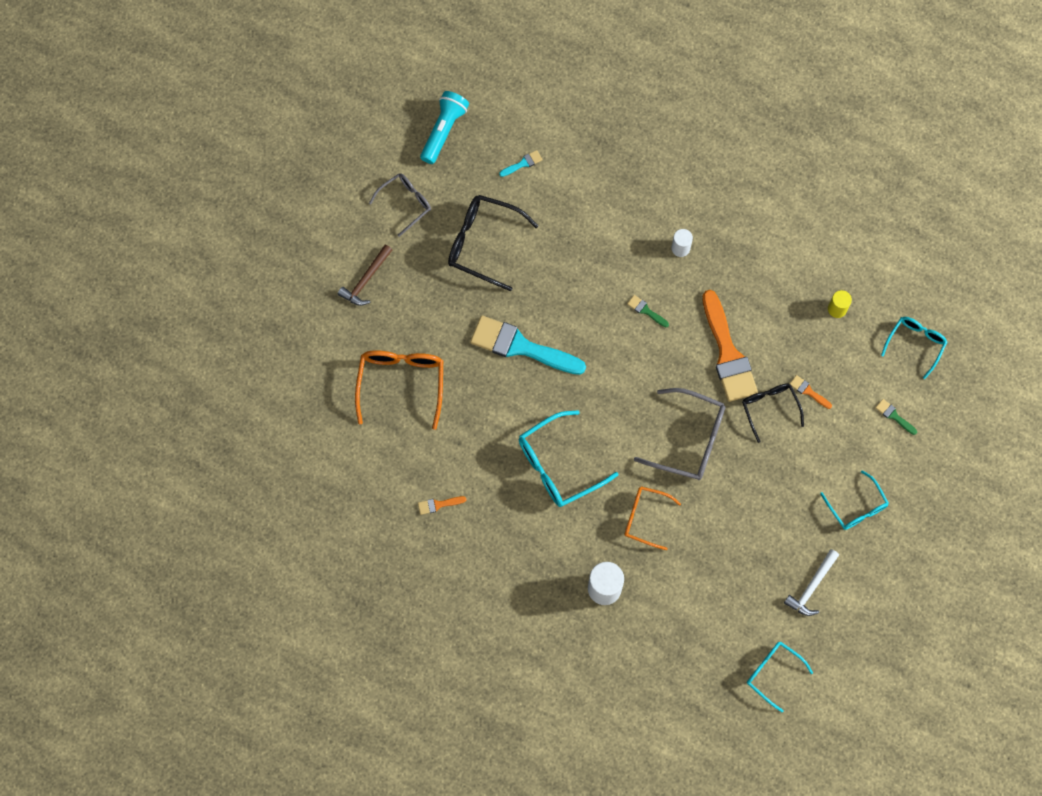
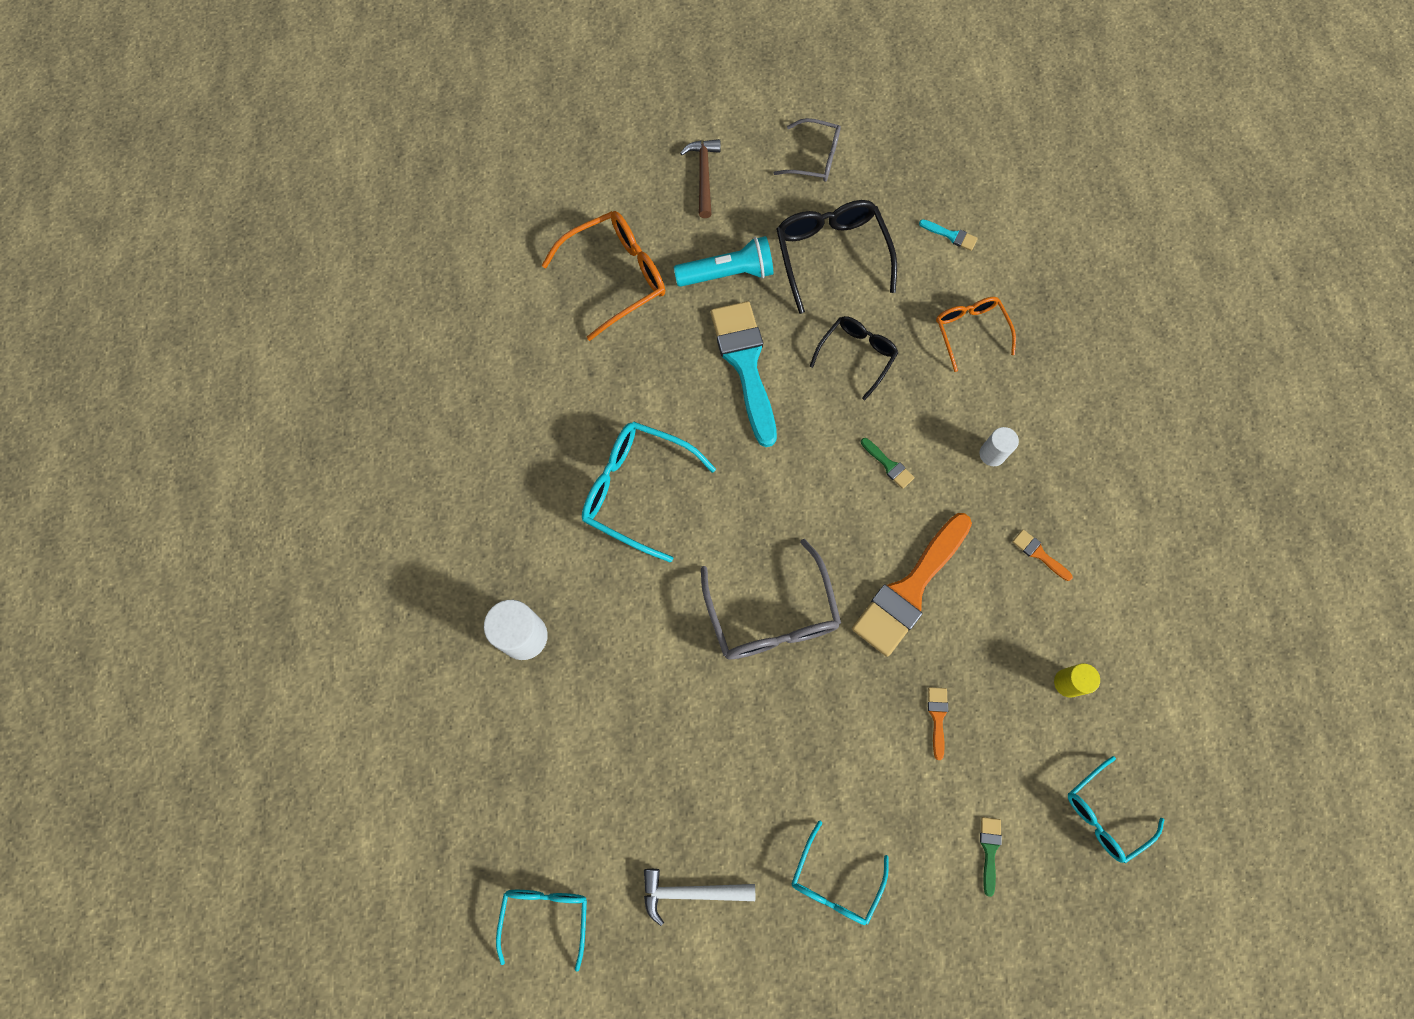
camera: 55 degrees right, 0 degrees up
(366, 280) = (703, 175): brown hammer -> brown hammer turned 90 degrees clockwise
(438, 504) = (506, 397): orange brush -> orange brush (1038, 554)
(444, 131) = (922, 143): turquoise flashlight -> turquoise flashlight (727, 274)
(645, 518) = (641, 626): orange glasses -> orange glasses (970, 331)
(646, 310) = (888, 465): green brush -> green brush turned 135 degrees clockwise
(769, 408) = (880, 684): black glasses -> black glasses (856, 355)
(915, 344) = (1104, 814): turquoise glasses -> turquoise glasses turned 150 degrees clockwise

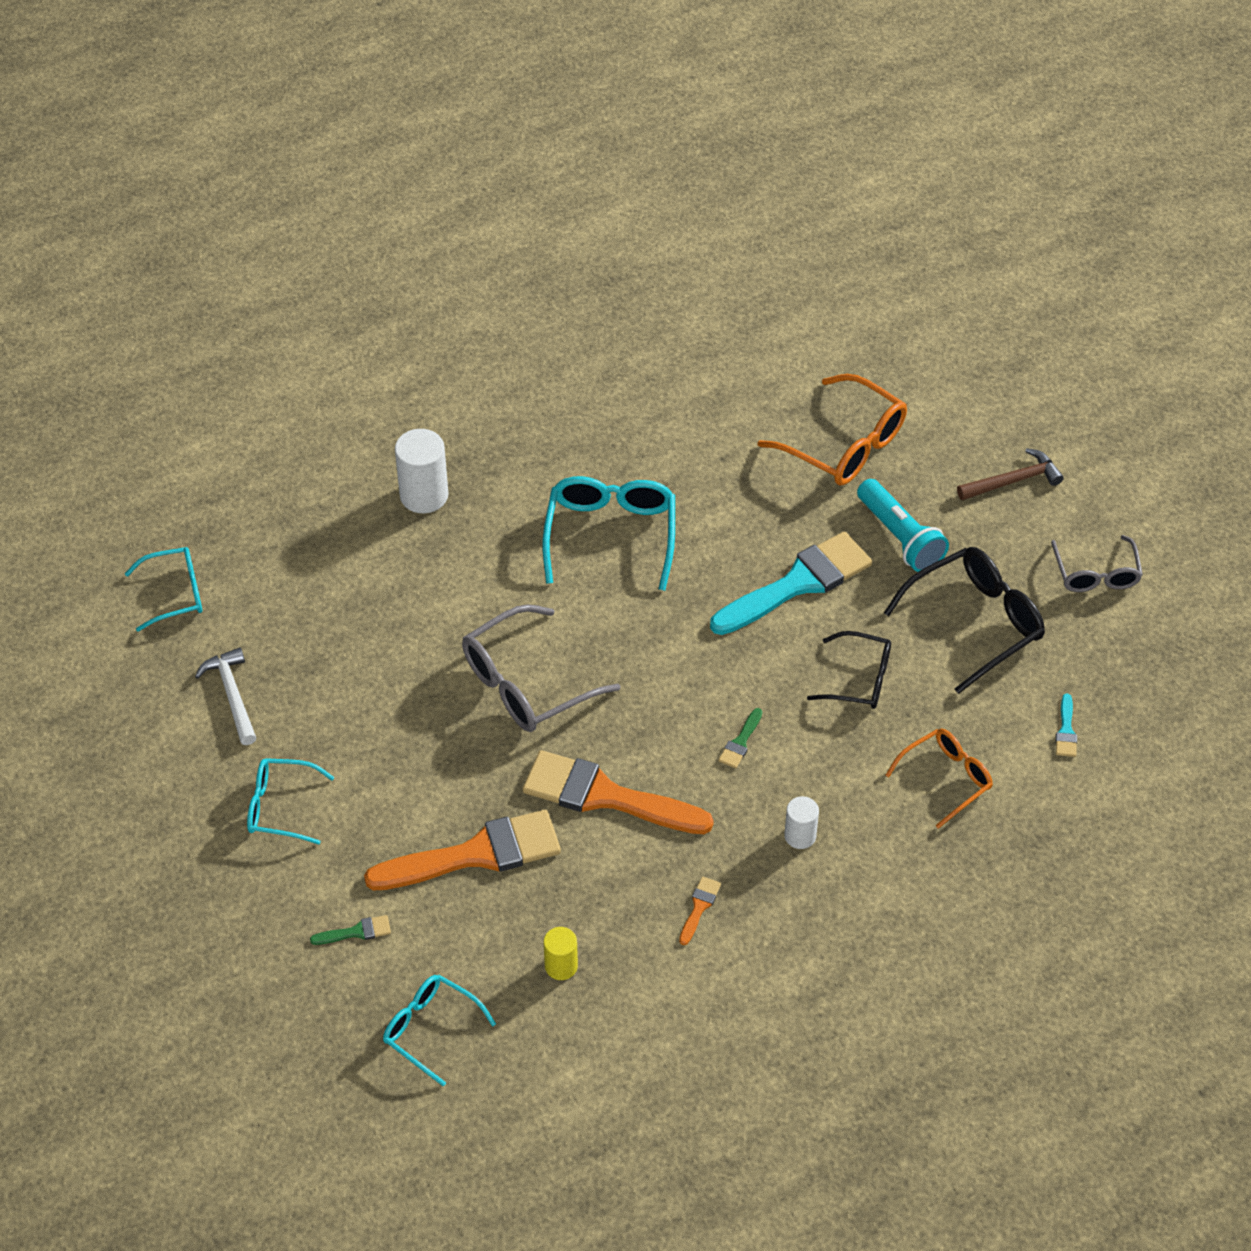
camera: 70 degrees right, 20 degrees down
(937, 717) = (476, 854): orange brush -> orange brush, size x2.50

